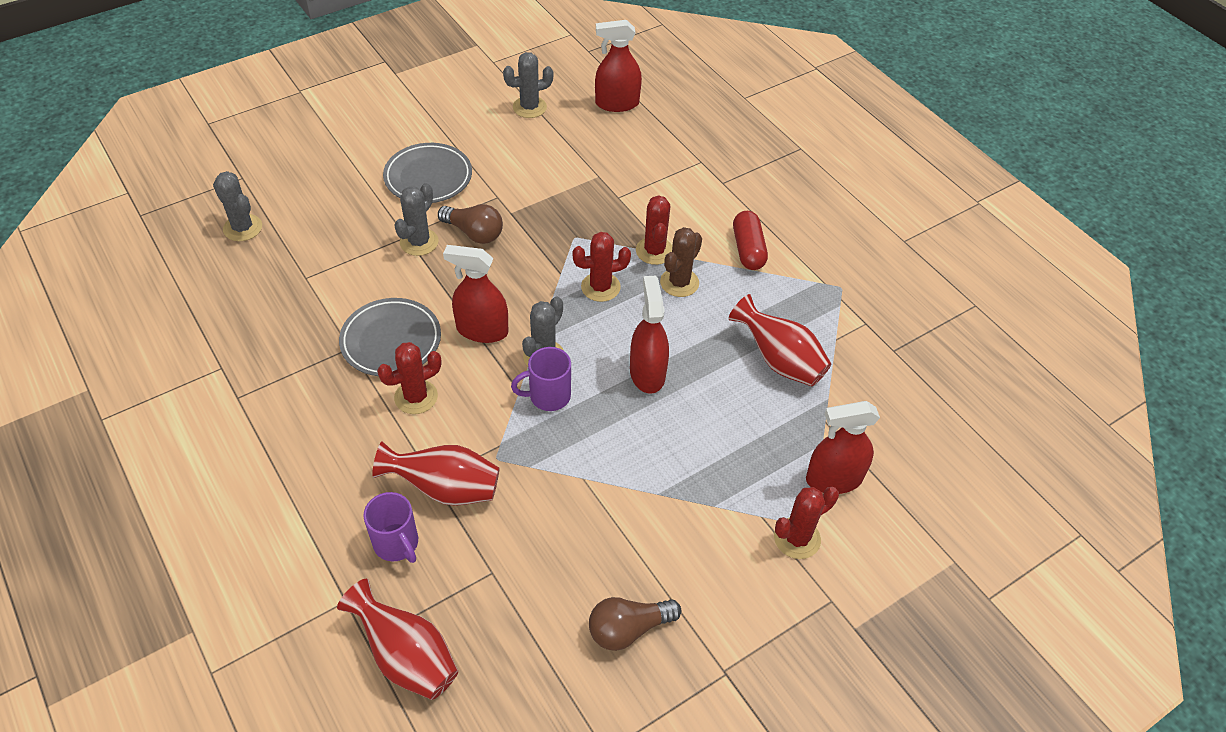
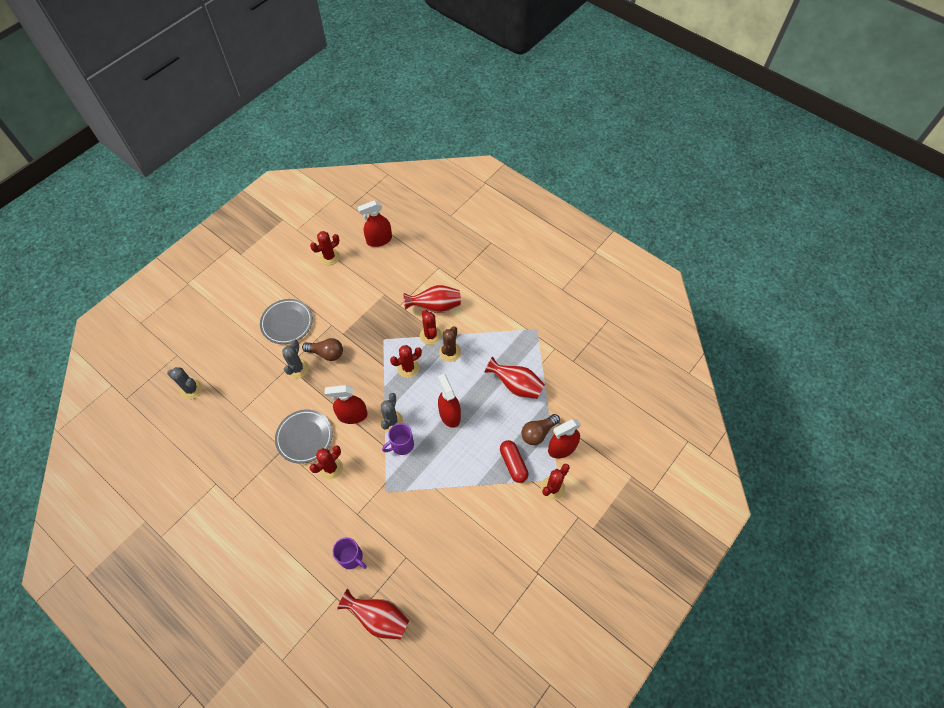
camera: 15 degrees left, 10 degrees up
(445, 489) = (365, 517): red vase -> red vase (435, 306)
(529, 107) = (329, 257): grey cactus -> red cactus
(628, 629) = (484, 565): brown light bulb -> brown light bulb (538, 433)
(748, 249) = (480, 319): red capsule -> red capsule (513, 464)

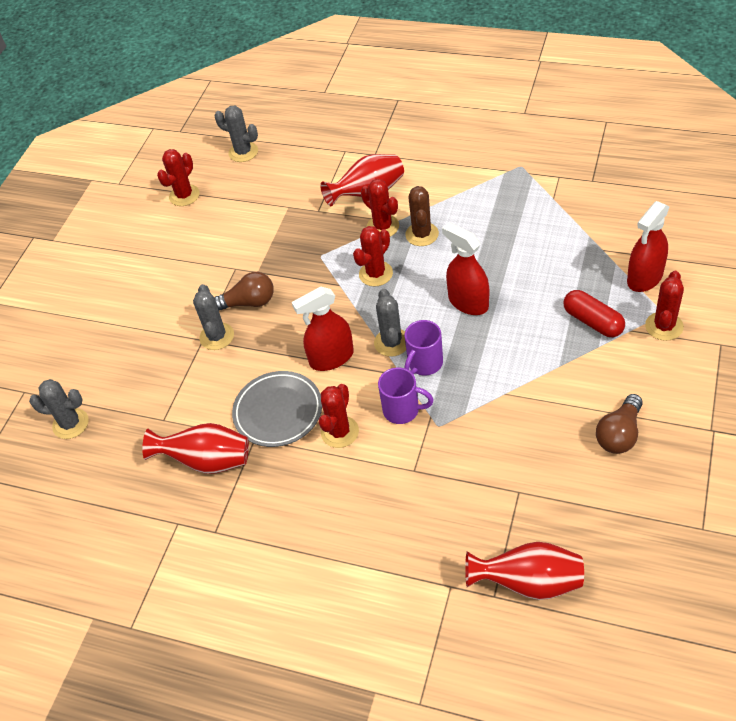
camera: 15 degrees left, 10 degrees down
(287, 323) = (169, 291): grey plate -> none
(351, 557) = (440, 526): purple mug -> purple mug (402, 410)
(379, 240) = (243, 152): red spray bottle -> grey cactus
(516, 385) = (536, 235): red vase -> red vase (207, 461)
(538, 433) = (601, 274): brown light bulb -> brown light bulb (619, 434)

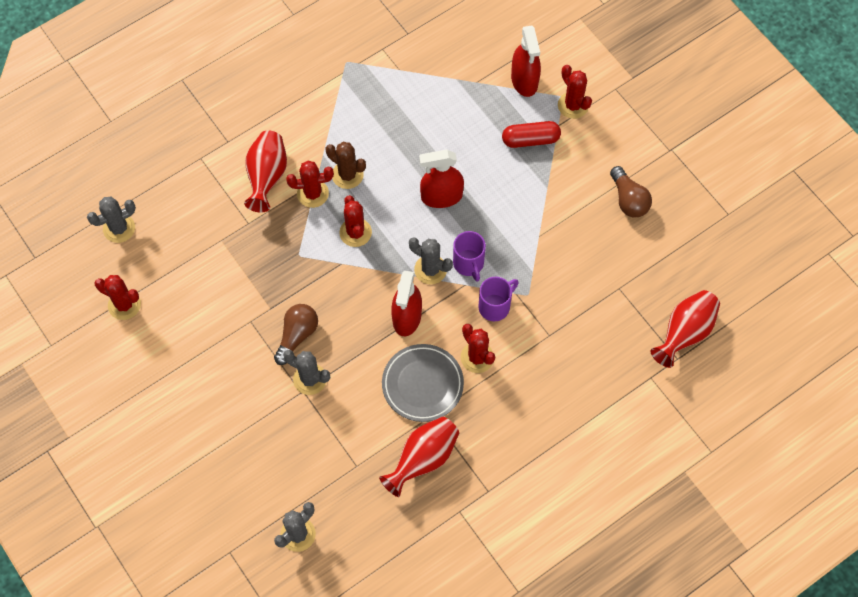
camera: 60 degrees left, 15 degrees up
(184, 195) = (124, 305): red cactus -> red cactus turned 45 degrees counterclockwise

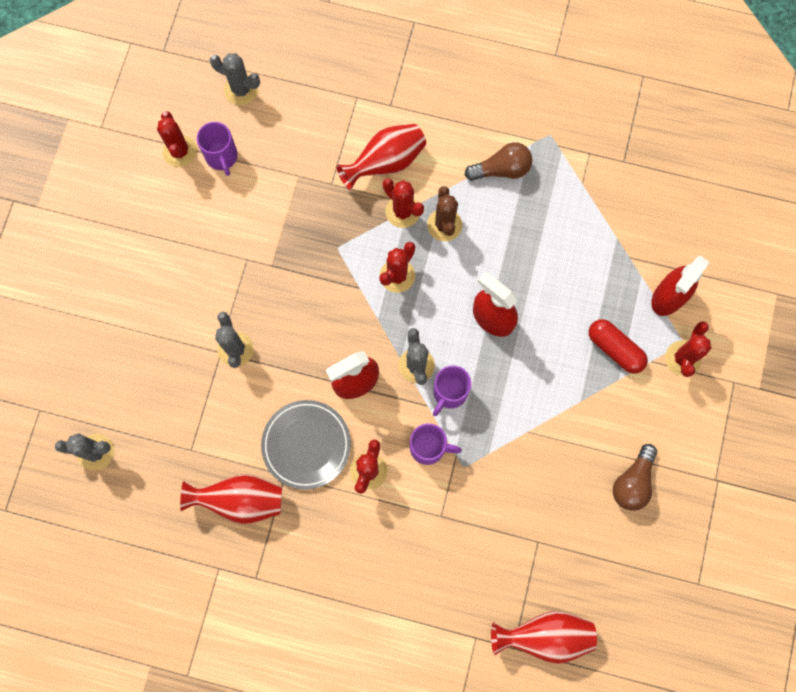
camera: 50 degrees right, 10 degrees up
(157, 280) = (222, 157): none -> purple mug
(297, 335) = (265, 306): brown light bulb -> brown light bulb (501, 169)

